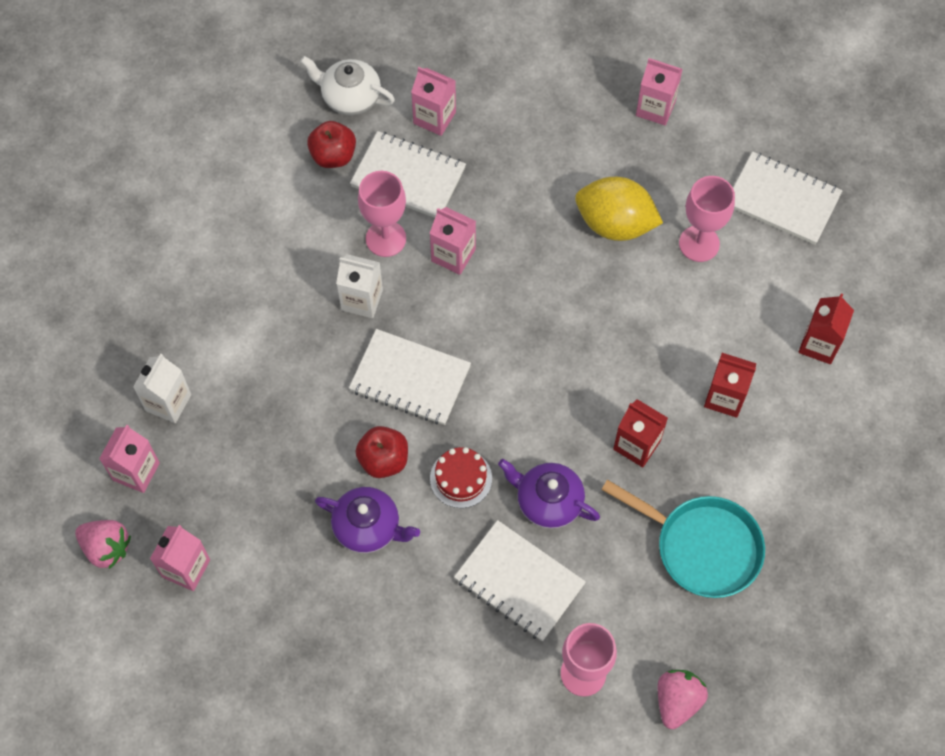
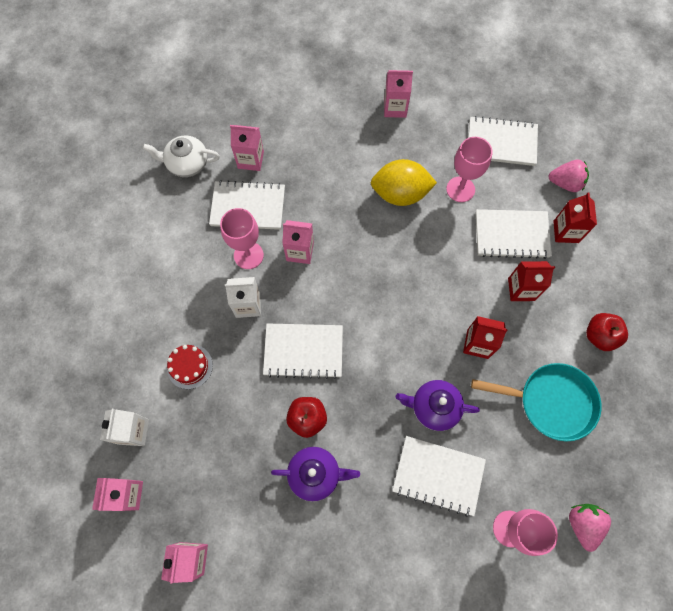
camera: 20 degrees left, 5 degrees up
(106, 548) = (125, 565): pink strawberry -> pink strawberry (565, 183)
(333, 156) = (190, 208): red apple -> red apple (599, 336)
(461, 478) = (367, 412): red cake -> red cake (190, 366)
(743, 324) = (511, 235): none -> white notebook

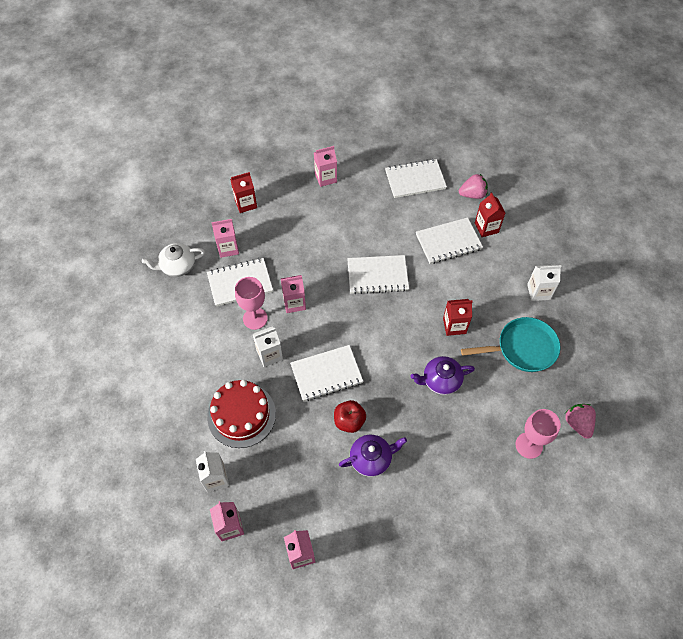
camera: 20 degrees left, 10 degrees down
(190, 366) = (241, 415): red cake -> red cake, size x1.80
(400, 194) = (354, 238): yellow lemon -> none
(438, 475) = (463, 427): white notebook -> white notebook (377, 276)
(460, 189) = (398, 221): pink goblet -> none
(521, 289) = (470, 277): red carton -> red carton (246, 204)
(599, 336) = (538, 292): red apple -> white carton

